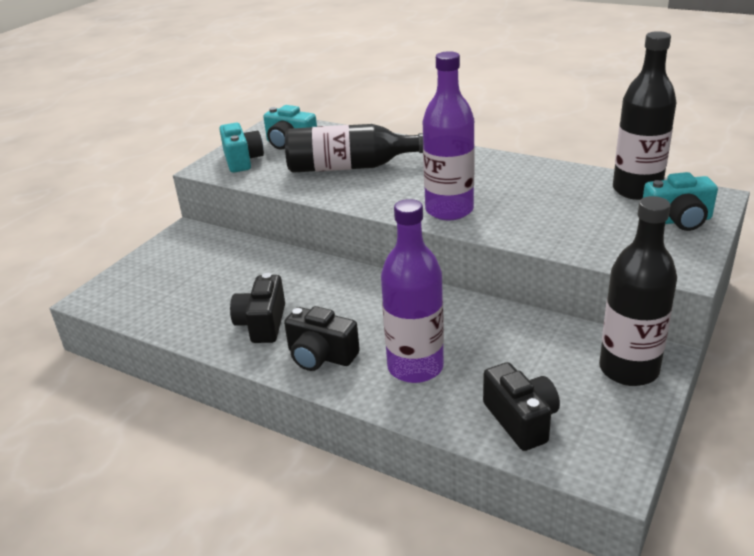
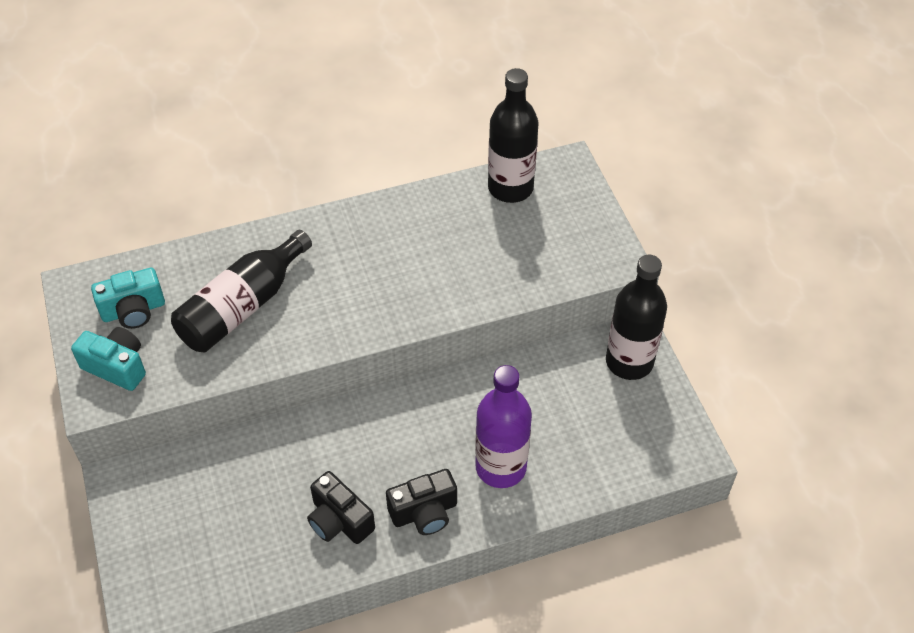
camera: 50 degrees left, 20 degrees up
(449, 210) = (398, 306): purple bottle -> none
(521, 420) = (611, 456): black camera -> none
(678, 220) = (570, 208): turquoise camera -> none

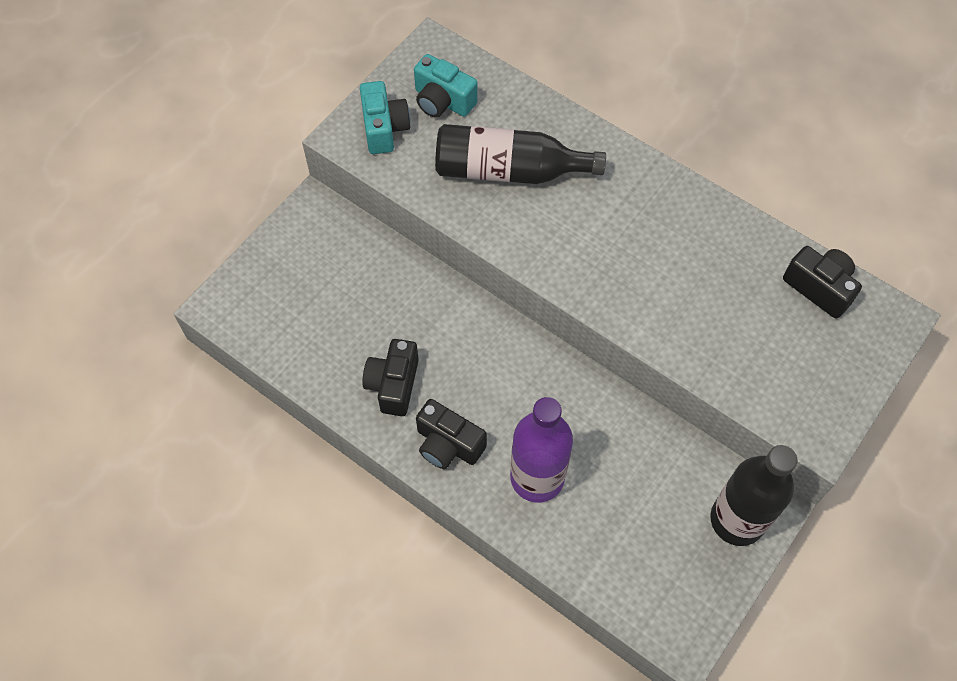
camera: 55 degrees right, 10 degrees up
(510, 188) = (819, 288): black bottle -> black camera

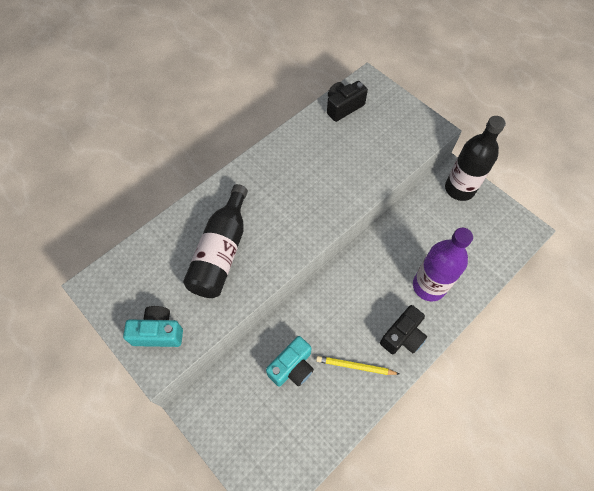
camera: 80 degrees left, 0 degrees up
(393, 384) = (355, 366): black camera -> yellow pencil
(443, 101) = (147, 286): turquoise camera -> turquoise camera (292, 367)

